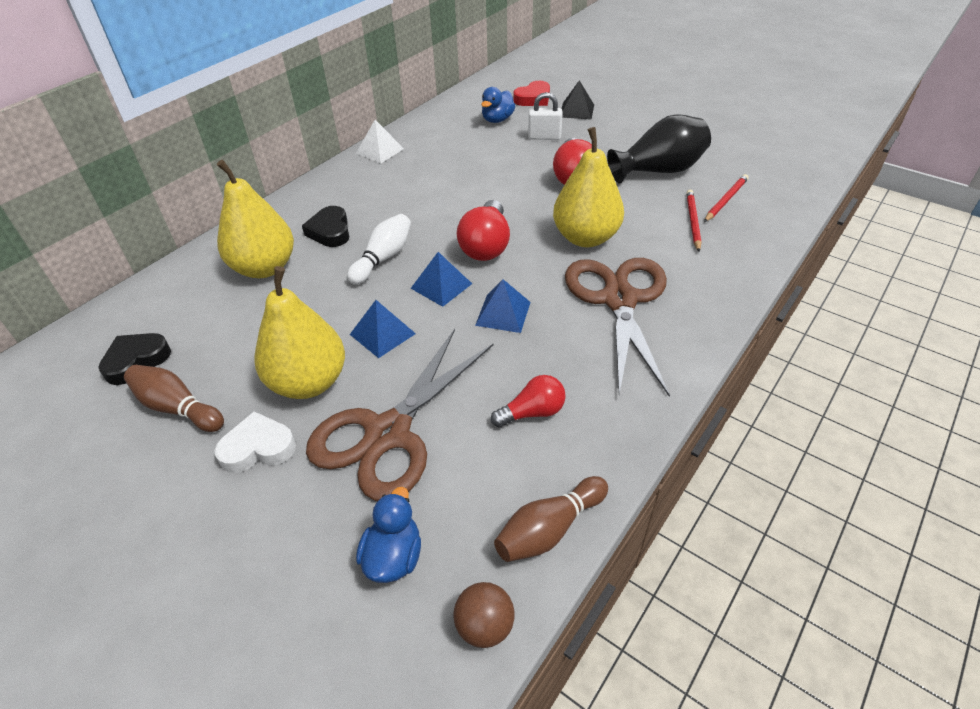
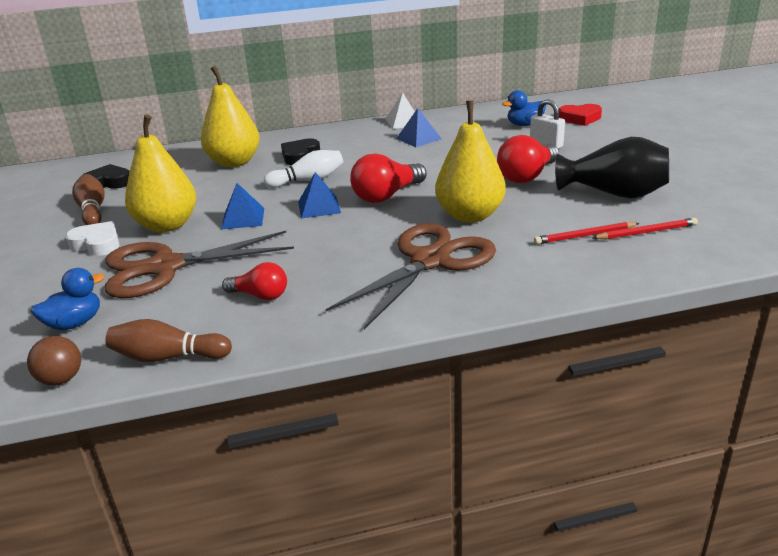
camera: 40 degrees right, 15 degrees down
(503, 313) = (333, 236): blue pyramid -> blue pyramid (418, 138)
(576, 111) = (606, 135): black pyramid -> none
(692, 221) = (585, 236): red pencil -> red pencil turned 150 degrees counterclockwise

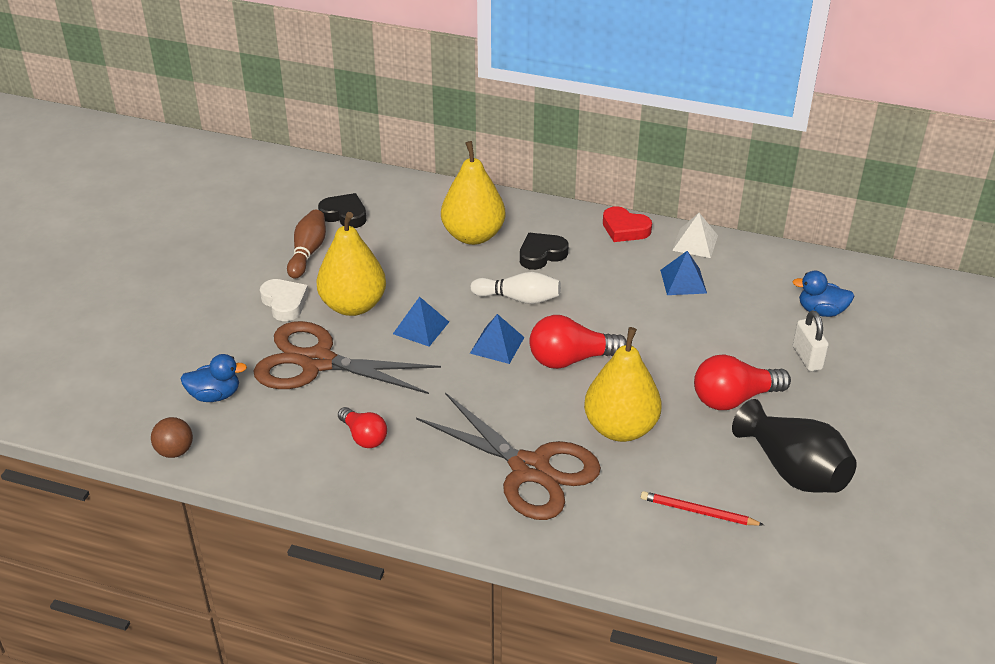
camera: 30 degrees right, 10 degrees up
(168, 357) = (255, 468): brown bowling pin -> none
(429, 261) = (529, 469): brown scissors -> brown scissors turned 60 degrees clockwise
(580, 118) = (897, 329): red heart -> red heart (625, 229)
(646, 232) = (762, 538): red pencil -> none

